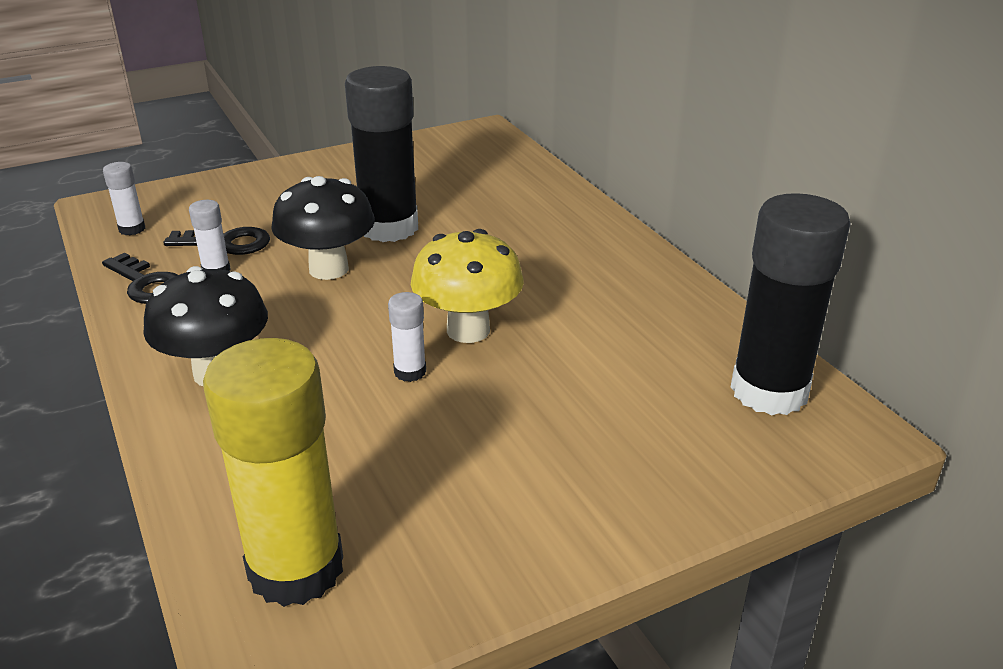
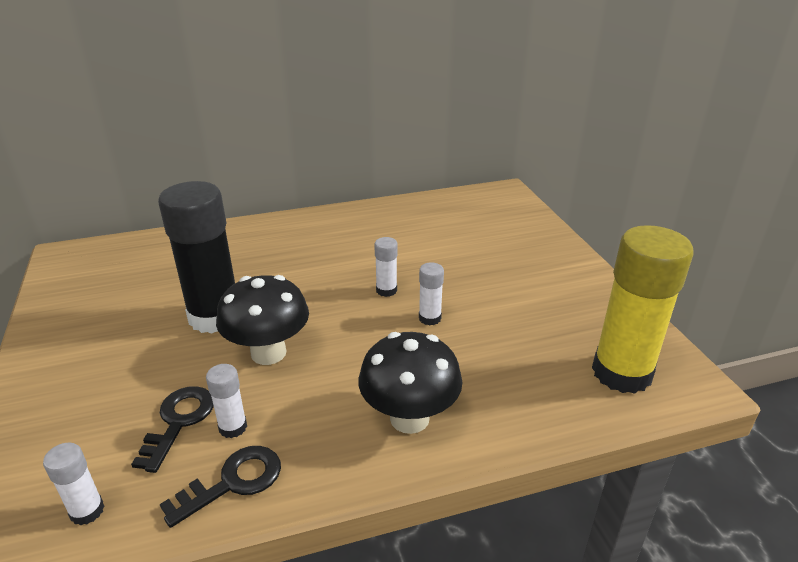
camera: 80 degrees left, 0 degrees up
(468, 330) = (386, 290): yellow mushroom -> white glue stick
(769, 391) = (471, 205): black glue stick -> none

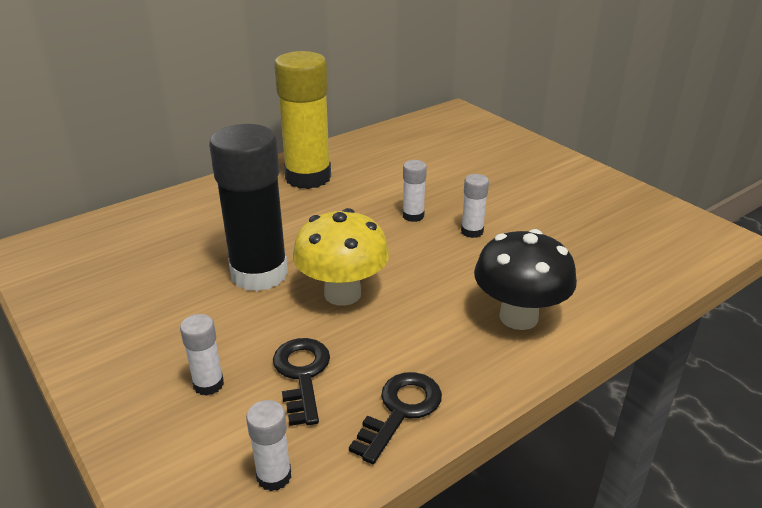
camera: 20 degrees left, 0 degrees up
(233, 427) = (361, 365): white glue stick -> white glue stick (208, 384)
(268, 353) = (342, 294): black mushroom -> yellow mushroom
(621, 373) = (662, 241): yellow glue stick -> yellow glue stick (308, 177)

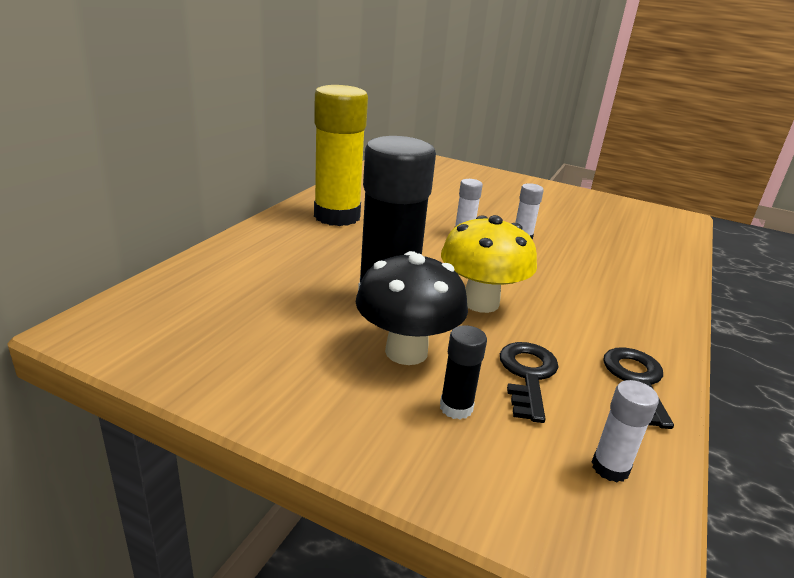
camera: 30 degrees left, 5 degrees down
(208, 384) = (456, 408): white glue stick -> black glue stick
(302, 374) = (527, 375): black key -> black key turned 45 degrees clockwise
(518, 317) = (628, 291): black mushroom -> black mushroom (406, 352)

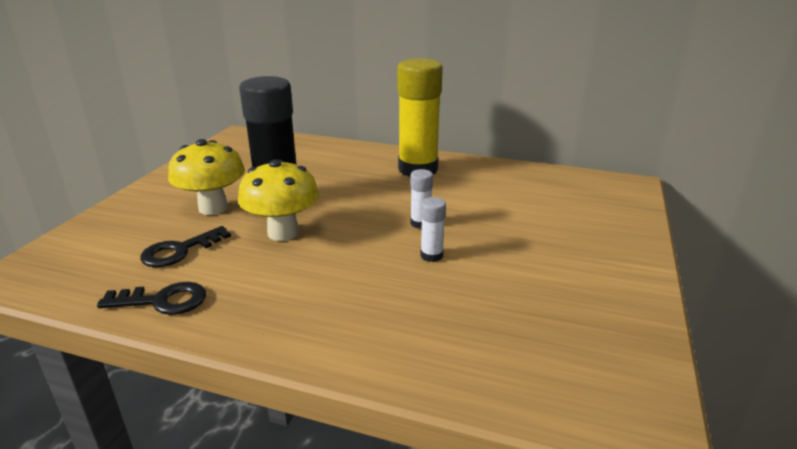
camera: 85 degrees right, 0 degrees up
(406, 352) = (213, 208): black mushroom -> yellow mushroom
(456, 408) = (151, 225): black glue stick -> none
(527, 375) = (179, 251): black key -> black key turned 135 degrees clockwise
(610, 468) = (75, 277): white glue stick -> none

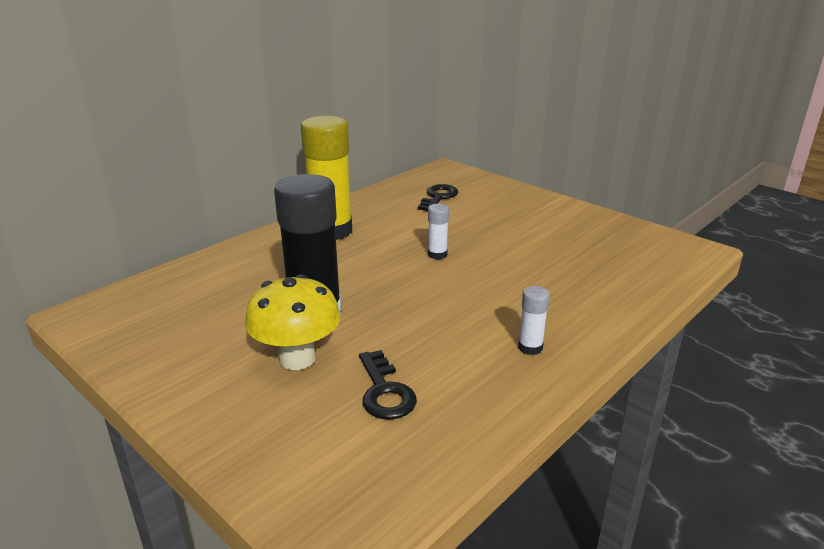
camera: 65 degrees left, 0 degrees up
(163, 301) = (482, 410): black key -> black key (438, 197)
(283, 232) = (397, 322): yellow mushroom -> none
(431, 255) = (493, 262): white glue stick -> white glue stick (530, 347)

